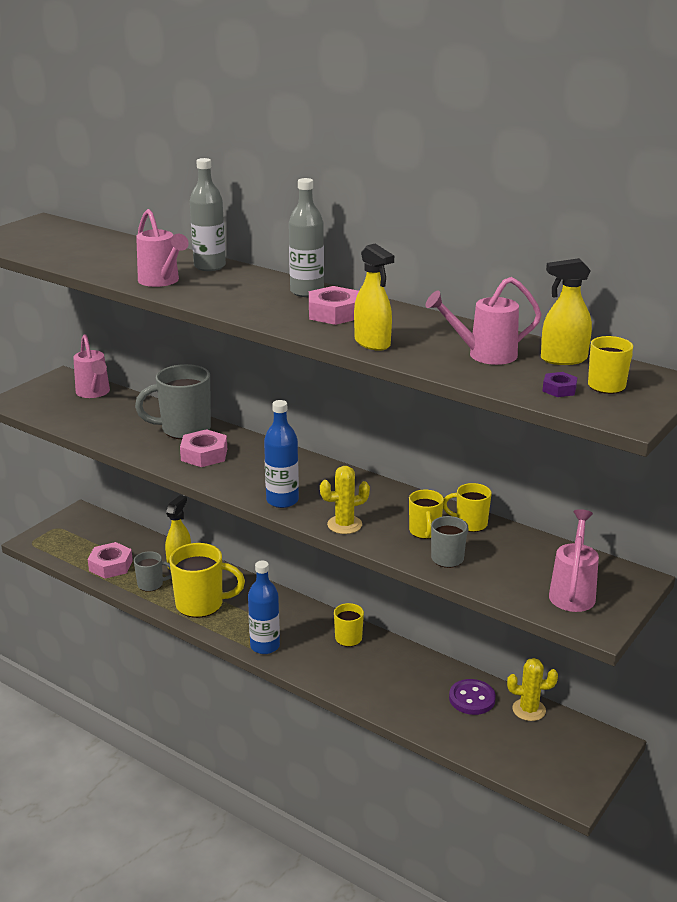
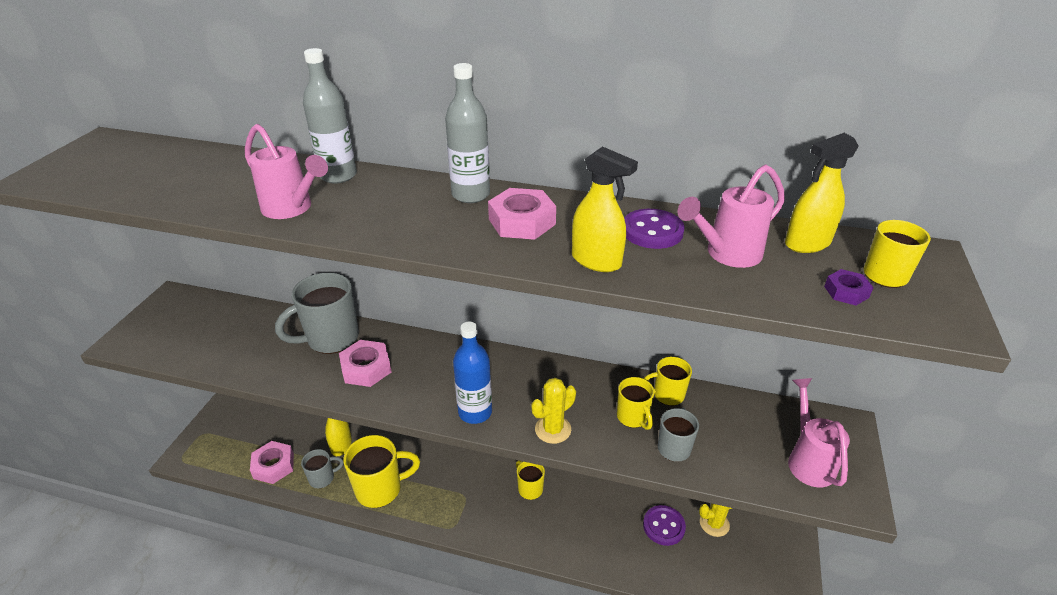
camera: 20 degrees left, 10 degrees up
(94, 393) = (214, 311): pink watering can -> none
(265, 646) = (459, 522): blue bottle -> none
(436, 333) = (652, 231): none -> purple button

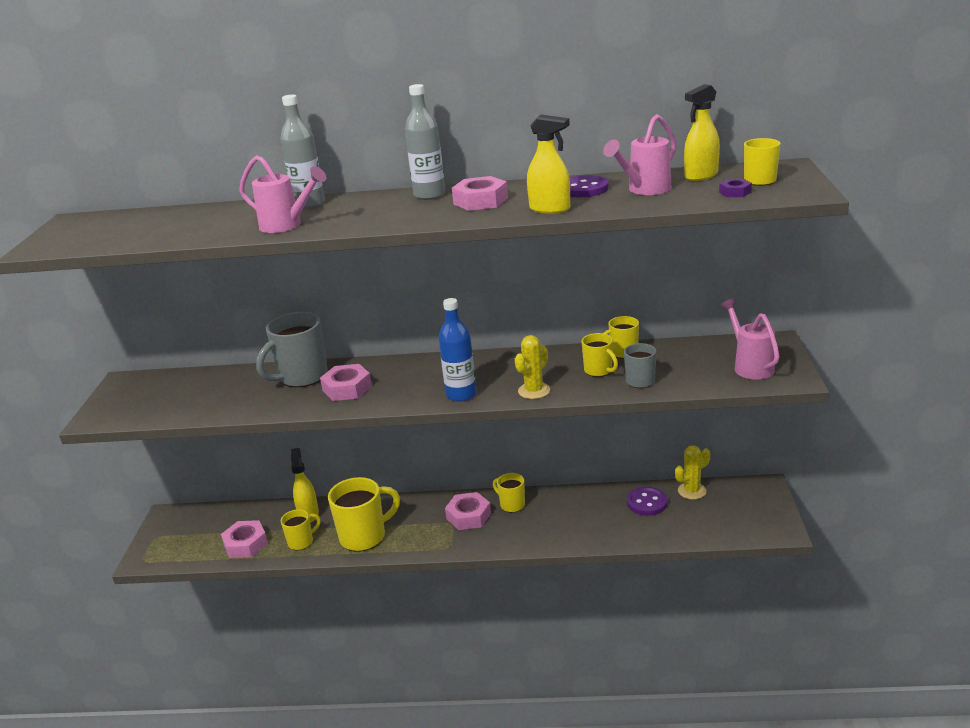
camera: 10 degrees left, 10 degrees down
(322, 478) = (301, 542): grey mug -> yellow mug
(484, 491) = (468, 516): none -> pink nut

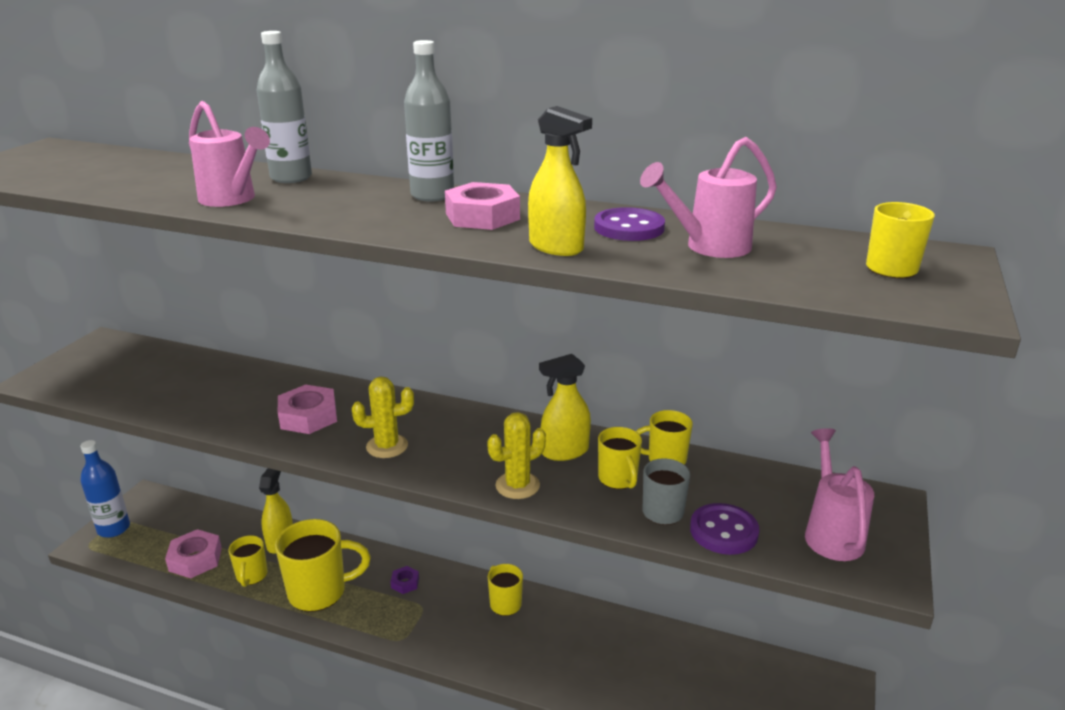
camera: 15 degrees right, 0 degrees up
(301, 542) = (251, 576): yellow mug -> yellow mug turned 105 degrees clockwise
(302, 377) = (274, 387): grey mug -> none
(461, 394) = (427, 464): blue bottle -> blue bottle (114, 529)
(468, 516) = (447, 603): pink nut -> none
(647, 503) = (671, 657): purple button -> purple button (723, 531)
(692, 491) = (738, 658): yellow cactus -> yellow cactus (387, 446)
(701, 176) = (807, 242): yellow spray bottle -> yellow spray bottle (564, 452)
(735, 192) = (839, 280): purple nut -> purple nut (405, 583)

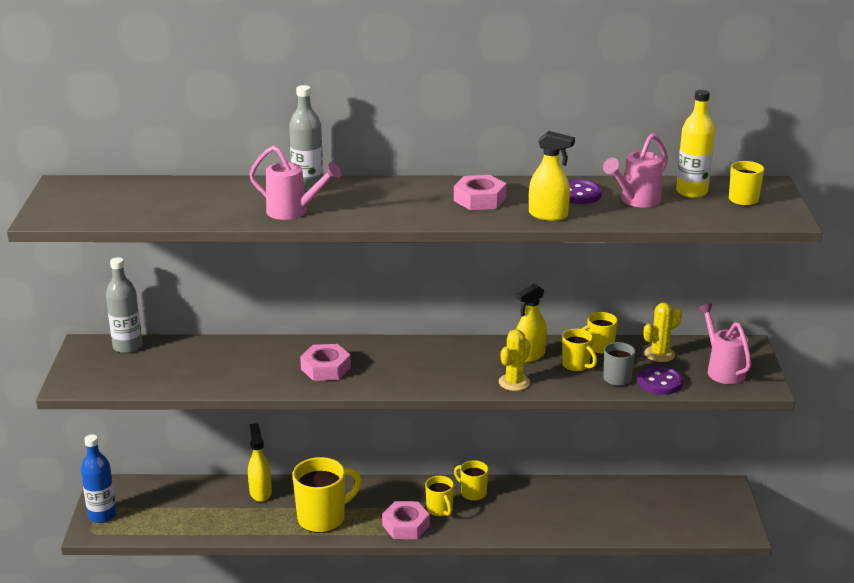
camera: 20 degrees left, 0 degrees up
(195, 559) = (198, 520): pink nut -> pink nut (406, 525)
(251, 576) = (257, 520): yellow mug -> yellow mug (440, 510)
(387, 446) = (403, 376): yellow cactus -> yellow cactus (659, 354)
(405, 583) = (386, 497): purple nut -> none
(432, 195) = (427, 187): grey bottle -> grey bottle (127, 347)
(809, 247) = (691, 192): none -> yellow bottle

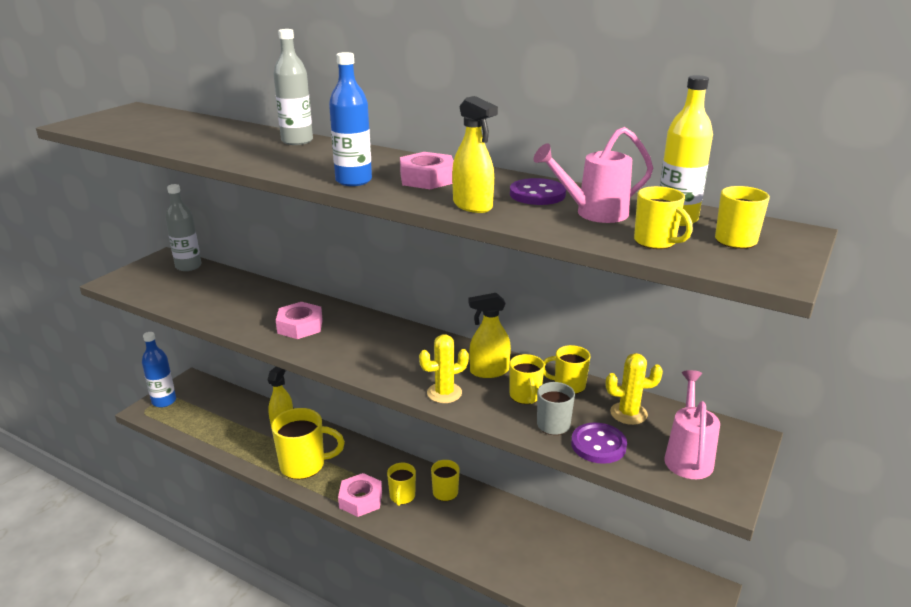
camera: 30 degrees right, 0 degrees up
(293, 212) = (248, 155): pink watering can -> none
(426, 215) = (353, 181): none -> blue bottle
(699, 213) = (656, 242): none -> yellow mug

